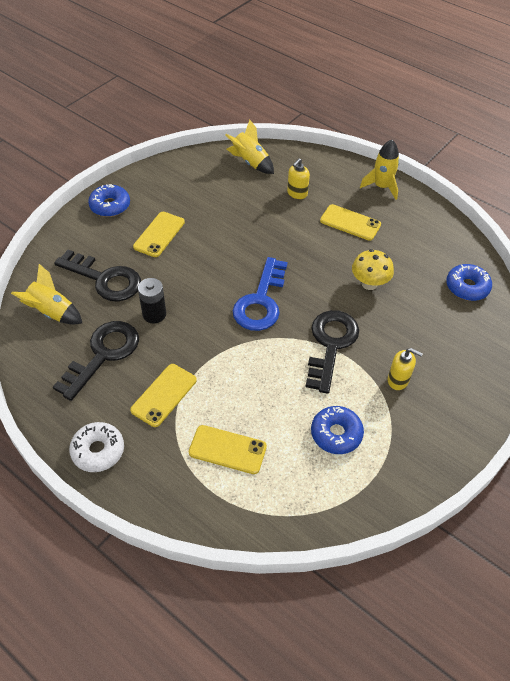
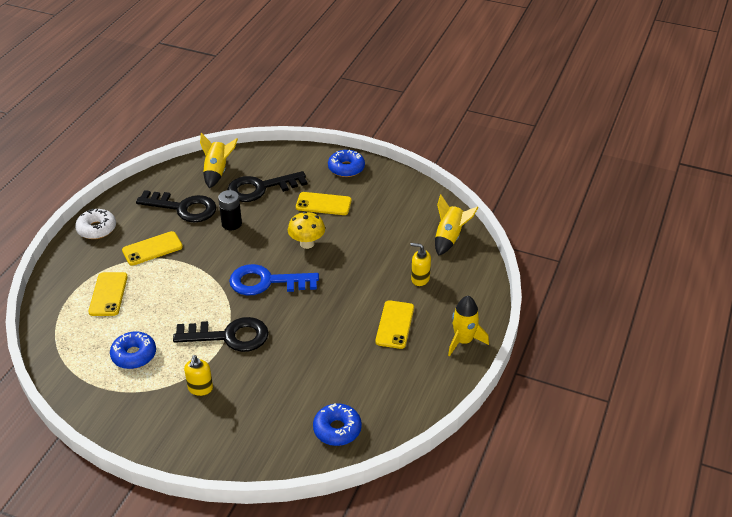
camera: 75 degrees right, 10 degrees down
(105, 279) = (260, 188): black key -> black key turned 60 degrees clockwise
(164, 395) = (152, 248): yellow phone -> yellow phone turned 45 degrees counterclockwise
(369, 284) = (314, 351): yellow mushroom -> yellow mushroom (307, 243)

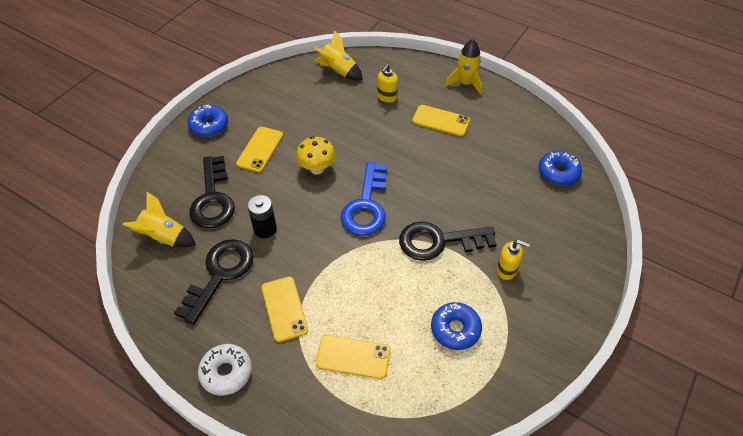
camera: 80 degrees left, 10 degrees up
(229, 336) = (438, 241): black key -> black key turned 105 degrees counterclockwise

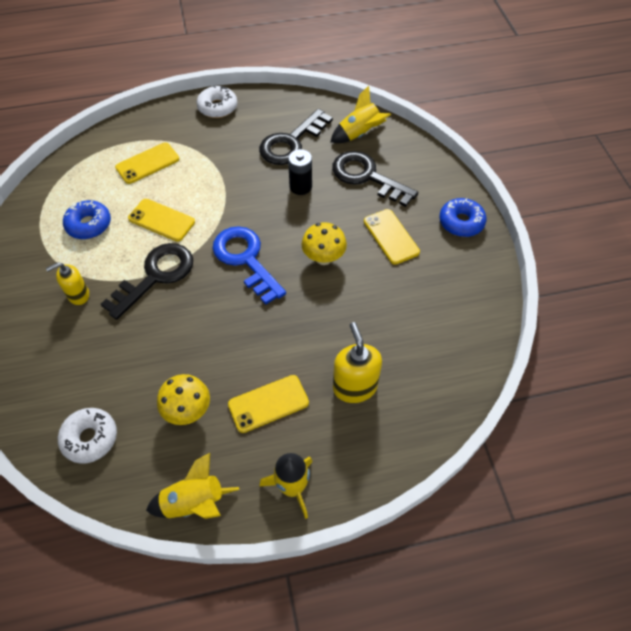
camera: 135 degrees right, 5 degrees up
(220, 274) = (291, 142): black key -> black key turned 60 degrees clockwise
(284, 309) = (223, 155): yellow phone -> yellow phone (161, 220)
(339, 71) = (443, 378): yellow rocket -> yellow rocket (194, 503)
(387, 97) = (354, 387): yellow soap dispenser -> yellow soap dispenser, size x1.54
(489, 147) = (188, 411): none -> yellow mushroom
(558, 173) = (90, 438): blue donut -> white donut

